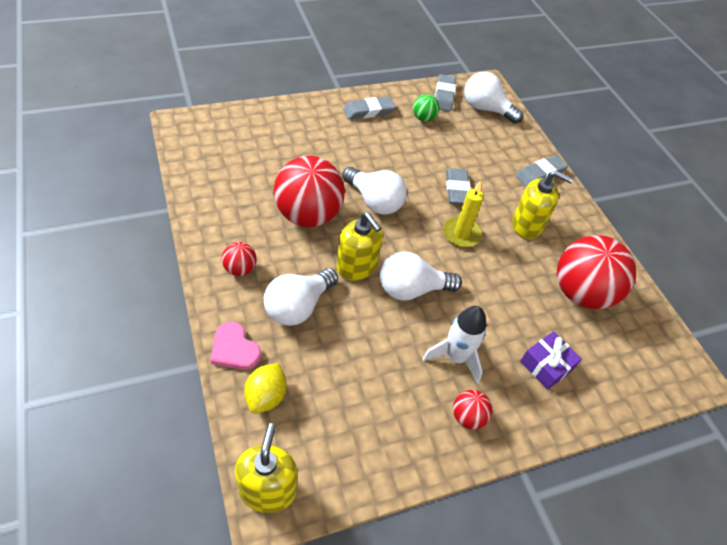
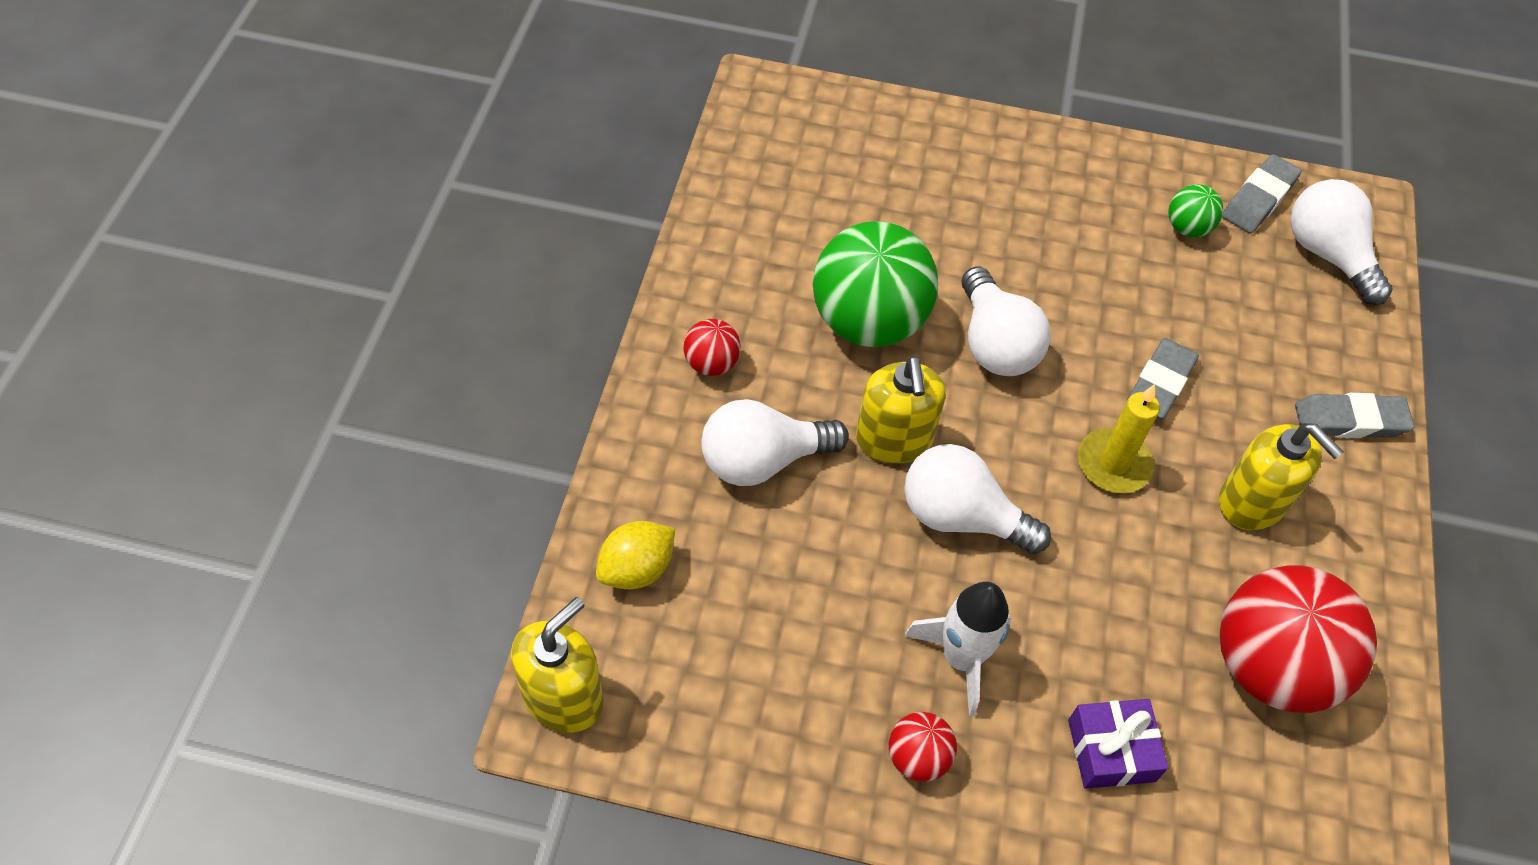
camera: 35 degrees right, 5 degrees up
(234, 349) = (634, 479): pink heart -> none
(308, 215) = (868, 322): red ball -> green ball
(368, 111) = (1090, 178): grey eraser -> none

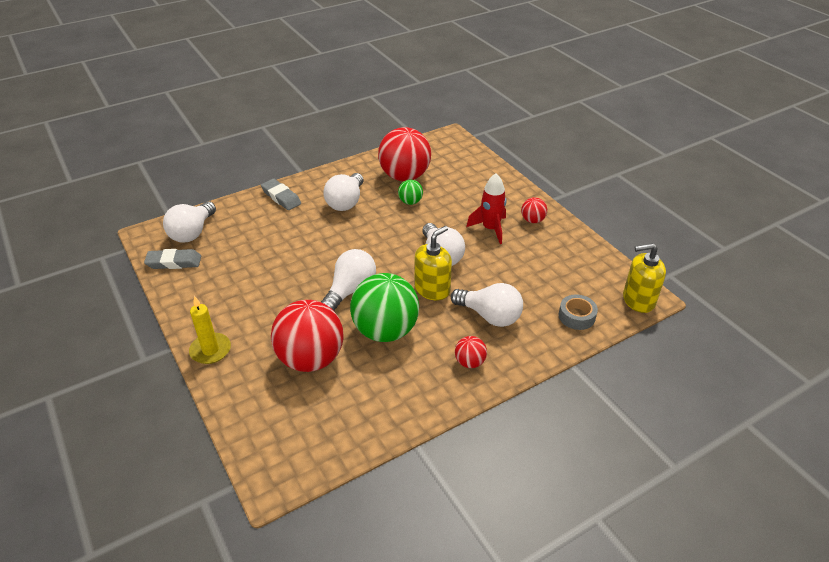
camera: 130 degrees left, 15 degrees down
(637, 569) = (576, 316): yellow lemon -> grey tape
(901, 218) = (311, 359): none -> red ball
(961, 658) = (490, 229): white rocket -> red rocket
(1111, 750) = (474, 190): purple gift -> none
(1113, 464) = (370, 235): yellow candle -> yellow candle (210, 350)
(1160, 383) = (316, 242): grey eraser -> none
(1187, 228) = (216, 273): green ball -> green ball (410, 202)
(1252, 502) = (346, 202): yellow soap dispenser -> white light bulb

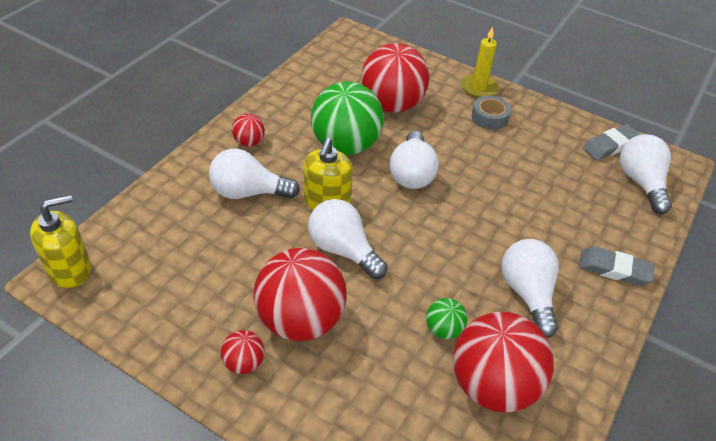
camera: 150 degrees right, 5 degrees up
(490, 229) = (300, 320): red rocket -> red ball
(576, 316) = (148, 222): grey tape -> grey tape (489, 117)

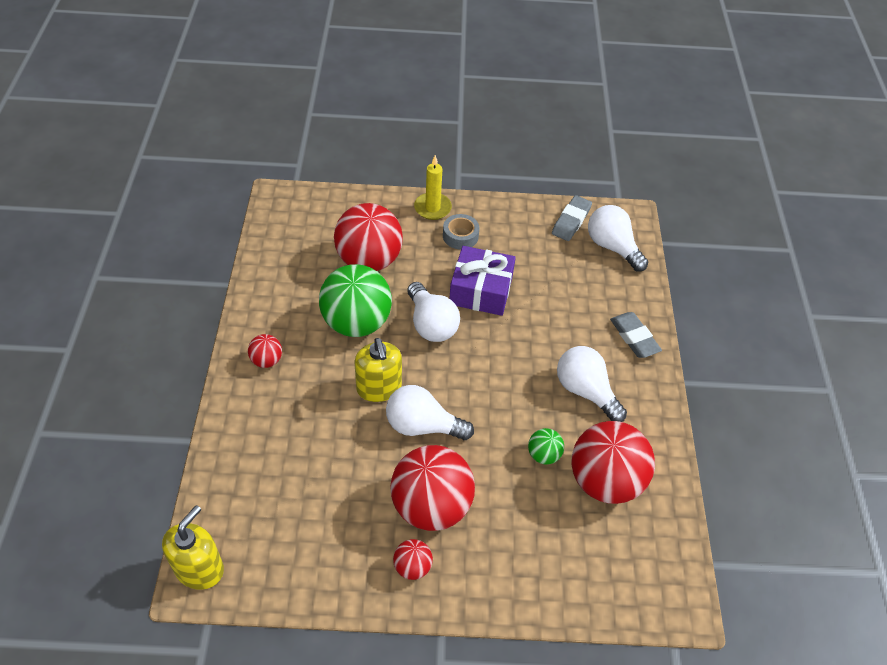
camera: 30 degrees left, 5 degrees up
(248, 192) = (303, 412): white light bulb -> none
(479, 166) = (481, 290): none -> purple gift
(614, 269) = (634, 337): grey eraser -> grey eraser turned 75 degrees clockwise

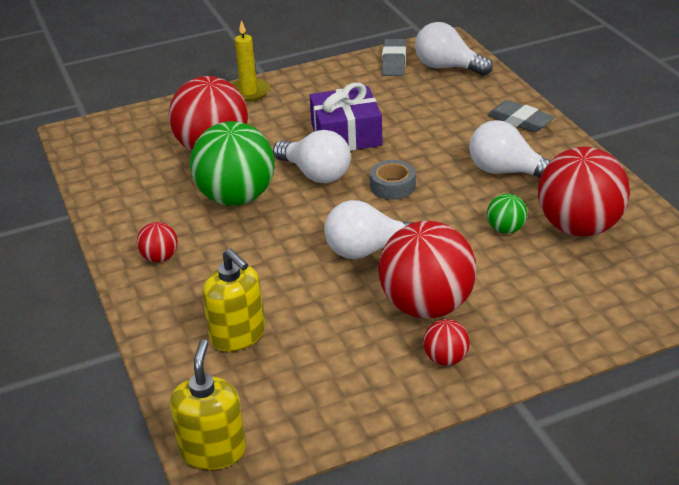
camera: 20 degrees left, 15 degrees down
(379, 388) = (299, 237): yellow soap dispenser -> yellow soap dispenser (238, 335)
(460, 236) = (293, 103): grey tape -> grey tape (392, 186)

